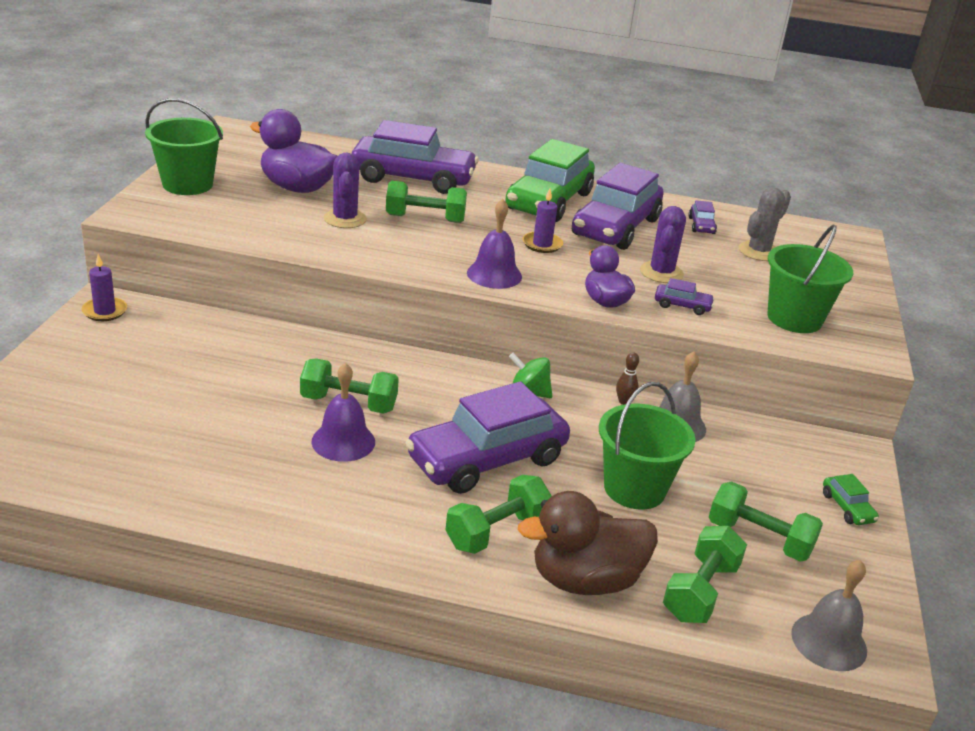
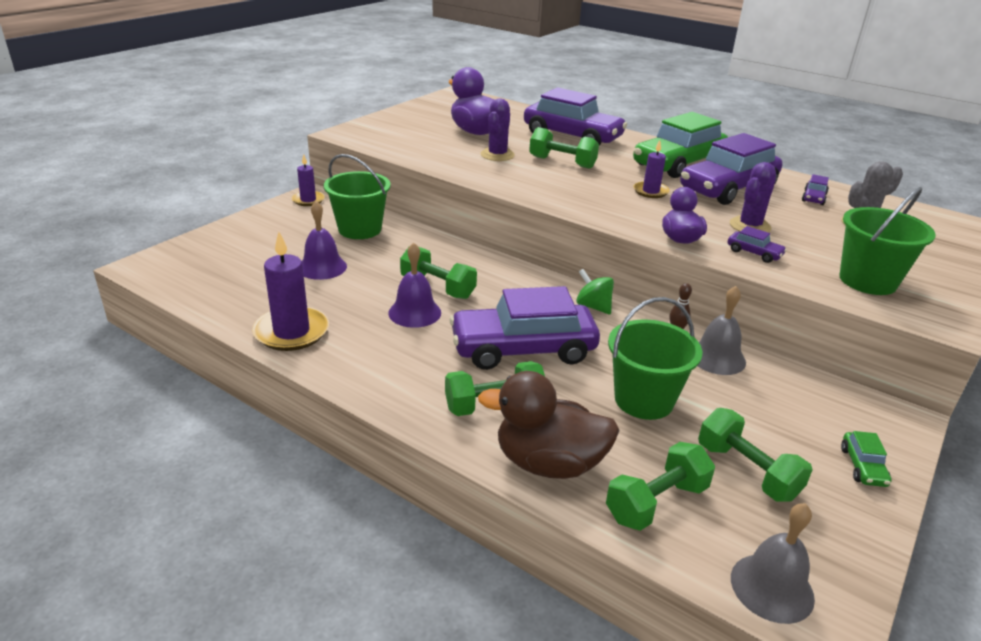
camera: 25 degrees right, 0 degrees up
(187, 184) = (398, 121): green bucket -> green bucket (360, 229)
(216, 499) = (291, 332): none -> purple candle
(494, 274) = (592, 206): purple bell -> purple bell (322, 267)

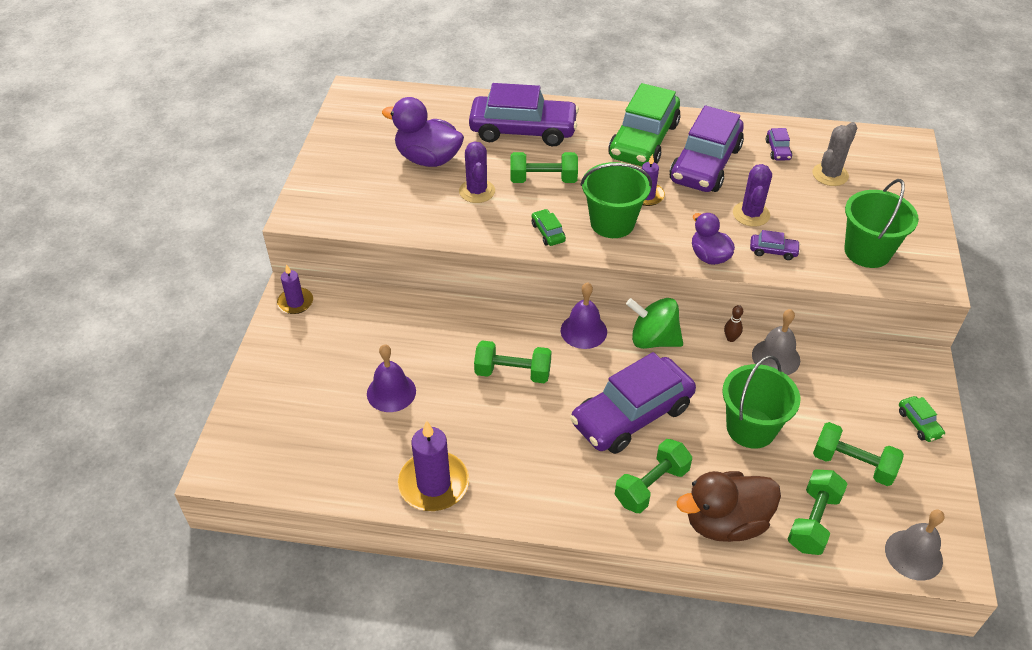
camera: 25 degrees left, 15 degrees up
(360, 229) = (382, 325): green bucket -> green bucket (612, 223)
(414, 312) = (517, 413): purple bell -> purple bell (583, 331)
(535, 188) = (548, 232): none -> green car
(593, 307) = (653, 339): green spinning top -> green spinning top, size x1.52

